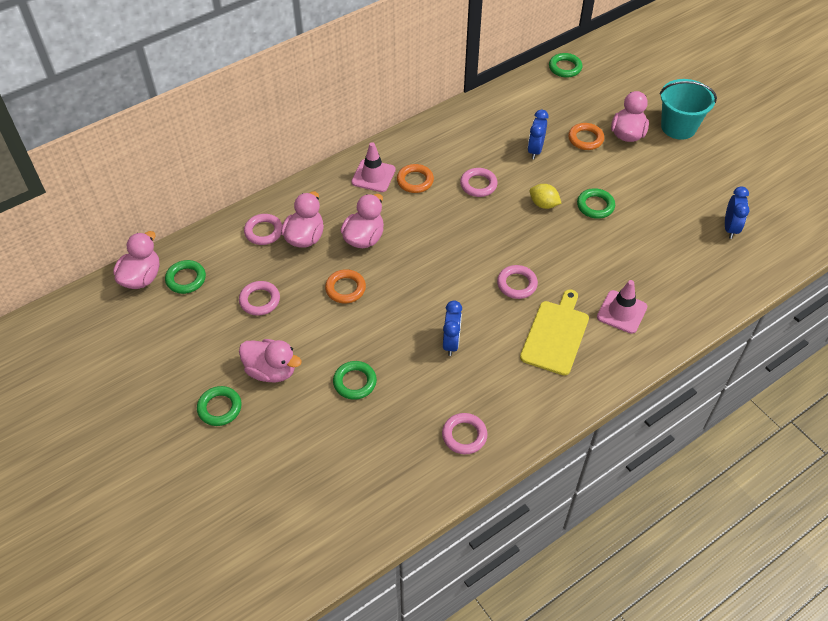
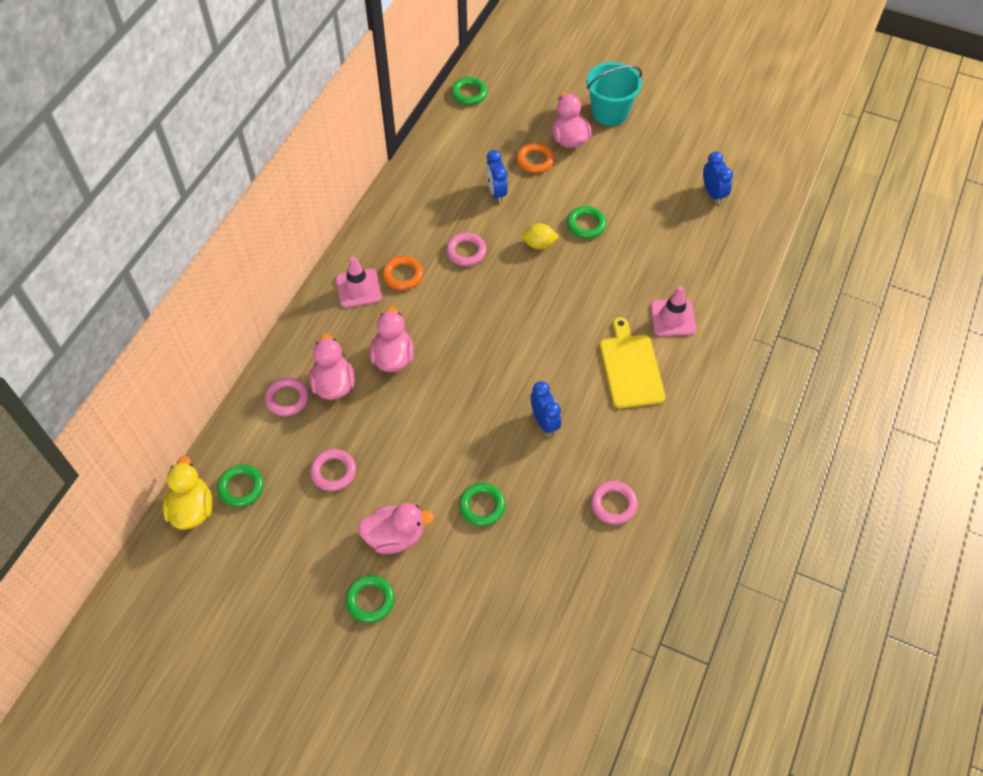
camera: 30 degrees left, 5 degrees up
(141, 277) = (192, 509): pink duck -> yellow duck
(345, 288) = (410, 418): orange ring -> none
(517, 284) = (566, 335): pink ring -> none

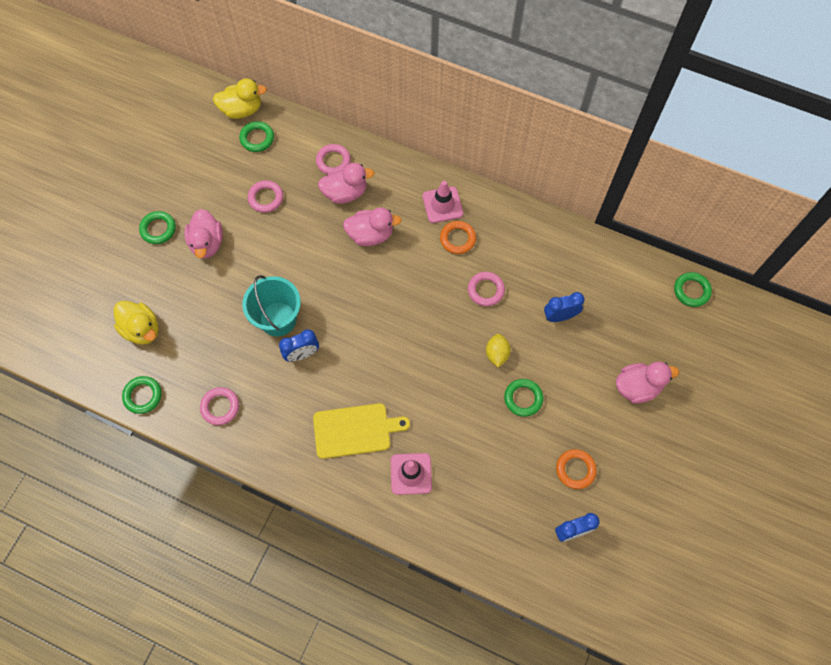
camera: 90 degrees right, 10 degrees up
(482, 506) = (227, 305): green ring -> green ring (143, 396)
(516, 605) = (142, 329): none -> yellow duck
(535, 160) = (604, 352): orange ring -> orange ring (575, 470)
(610, 113) = (680, 430): turquoise bucket -> turquoise bucket (278, 319)

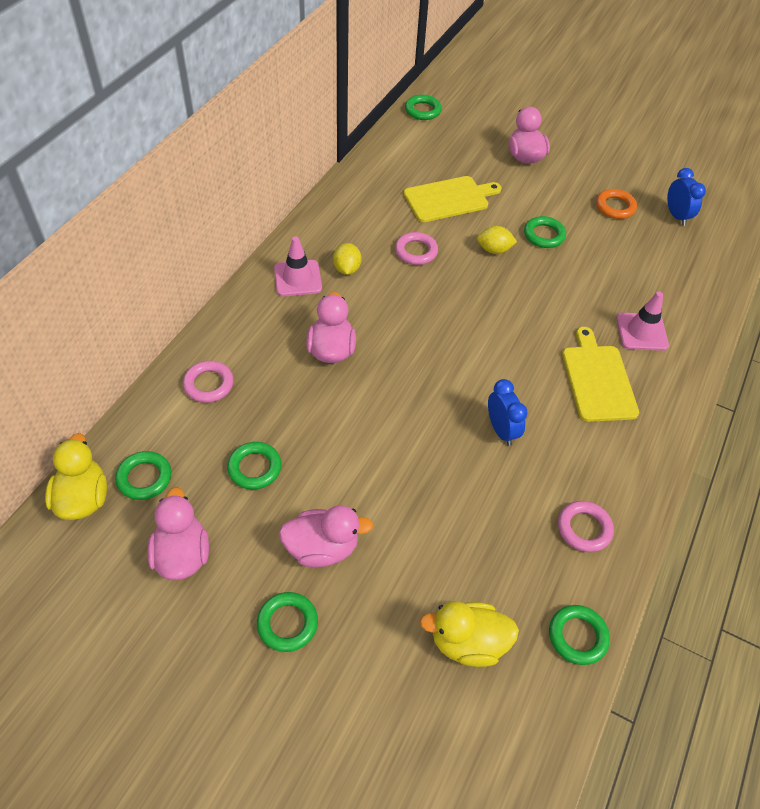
camera: 90 degrees left, 15 degrees down
(142, 329) = (467, 642): yellow duck -> yellow duck turned 135 degrees counterclockwise
(266, 198) = (254, 468): pink ring -> green ring
(278, 319) = (450, 456): turquoise bucket -> none
(345, 193) = (262, 373): pink duck -> pink duck (182, 554)
(457, 239) = (347, 269): orange ring -> yellow lemon
(560, 316) = (449, 199): blue clock -> yellow cutting board

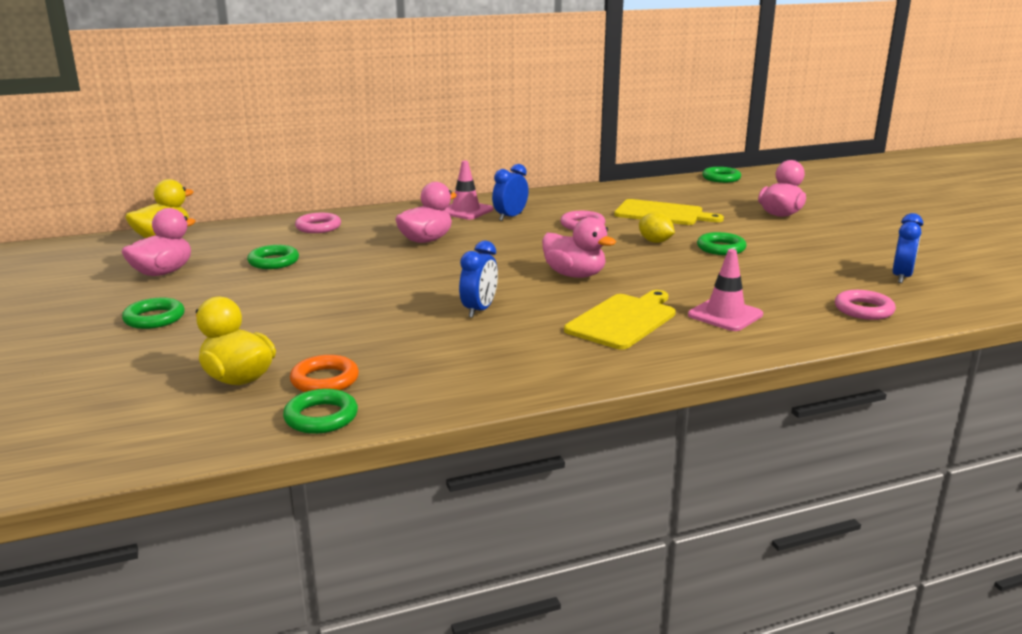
camera: 45 degrees right, 30 degrees down
(144, 478) = (207, 243): green ring -> none
(322, 548) = (241, 303): pink duck -> pink duck (574, 275)
(347, 269) = (510, 217): yellow lemon -> blue clock
(584, 528) = (446, 376): pink ring -> pink ring (863, 310)
(615, 207) = (832, 255): orange ring -> orange ring (325, 380)

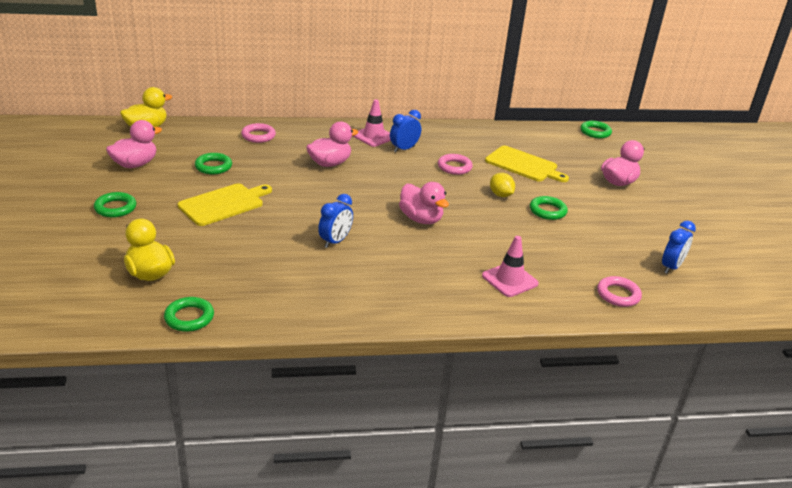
camera: 10 degrees right, 10 degrees up
(325, 380) = (204, 286): orange ring -> none
(623, 320) = (432, 270): yellow cutting board -> yellow cutting board (223, 204)

